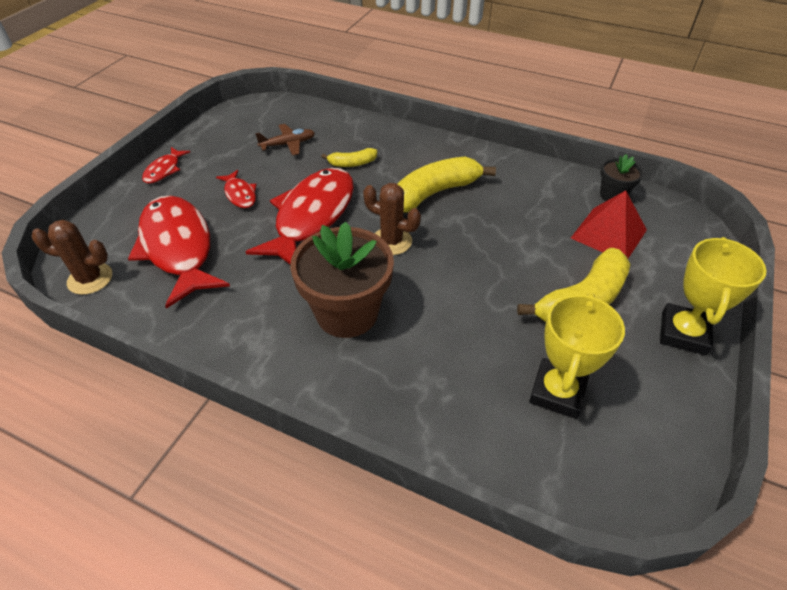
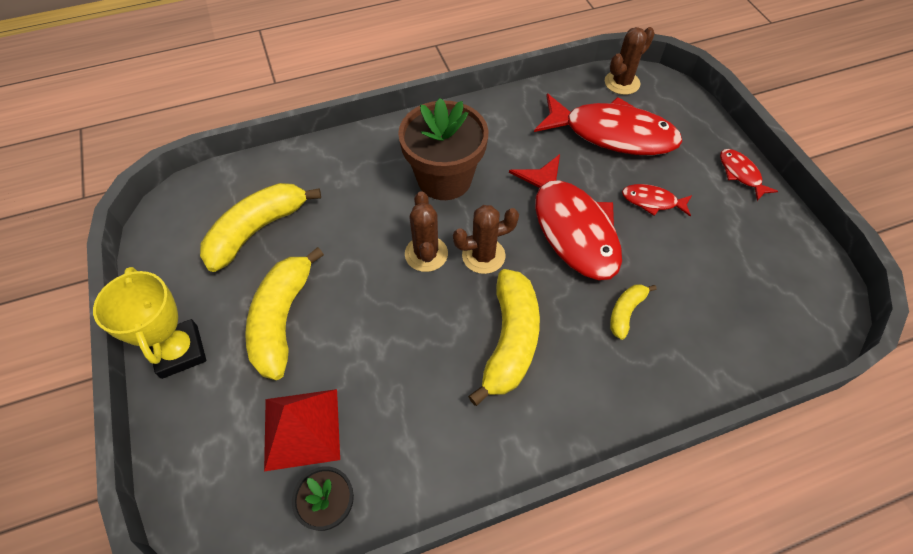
camera: 135 degrees right, 10 degrees up
(288, 144) = (712, 284): brown plane -> none
(430, 270) = (426, 254): none -> brown cactus
(557, 392) = (257, 230): yellow trophy -> yellow banana

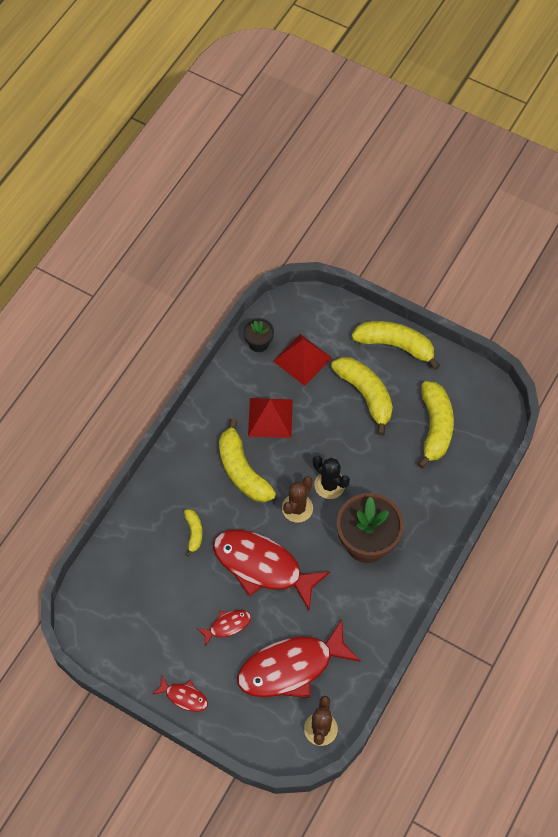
camera: 140 degrees right, 5 degrees up
(180, 351) = (395, 345): yellow trophy -> yellow banana
(418, 380) = (270, 417): none -> red pyramid
(426, 254) = (329, 485): brown cactus -> black cactus

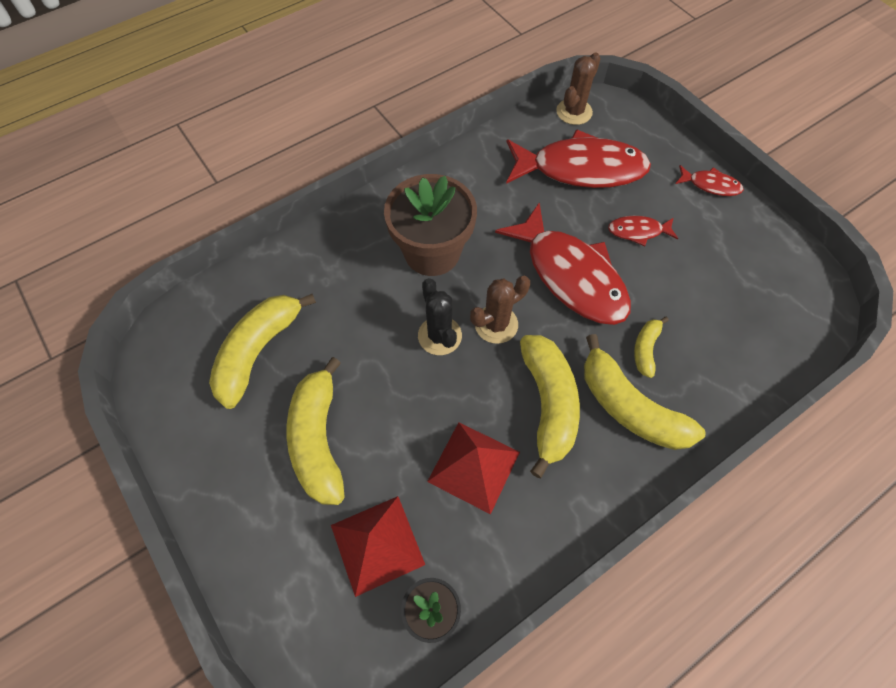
camera: 155 degrees left, 0 degrees up
(184, 696) = (710, 185): red fish -> red fish turned 150 degrees clockwise
(395, 345) = (224, 499): yellow banana -> yellow banana (629, 407)

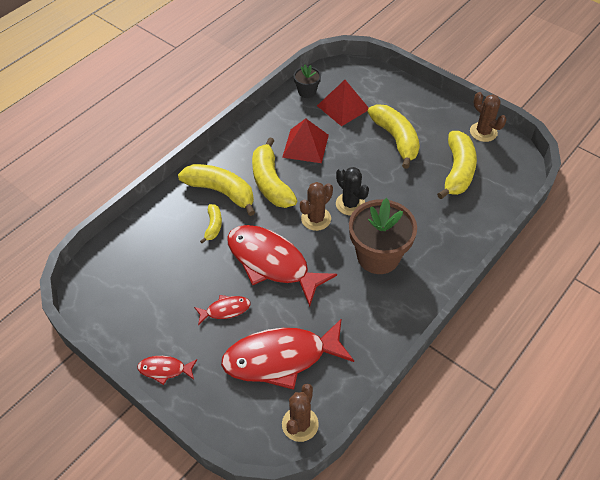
camera: 165 degrees right, 10 degrees down
(171, 415) = (483, 132): none -> brown cactus

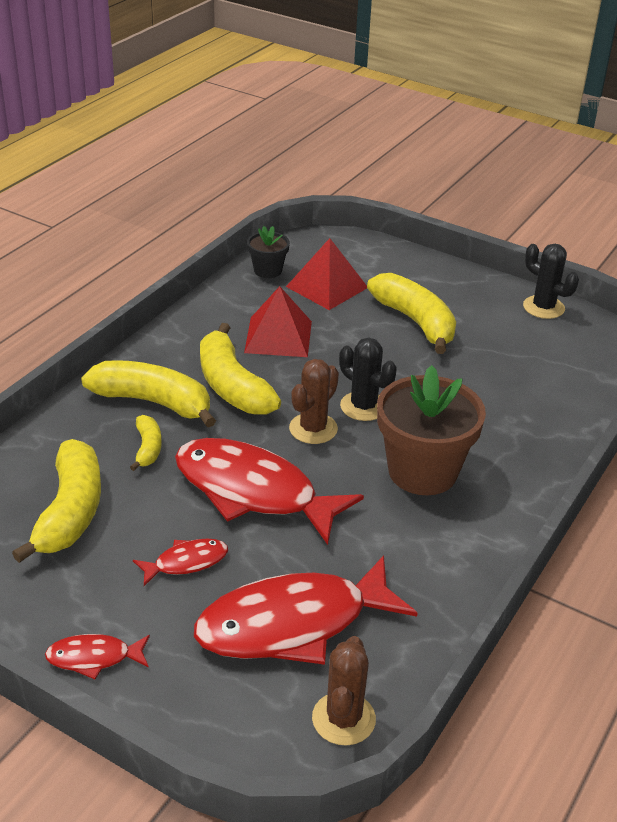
camera: 10 degrees left, 15 degrees down
(457, 171) = (518, 356): yellow banana -> yellow banana (70, 512)
(483, 132) = (543, 307): brown cactus -> black cactus

